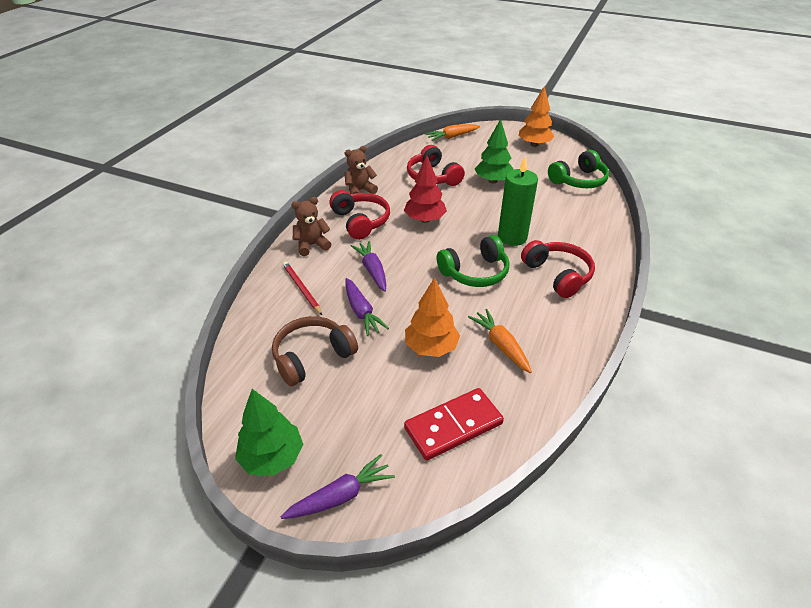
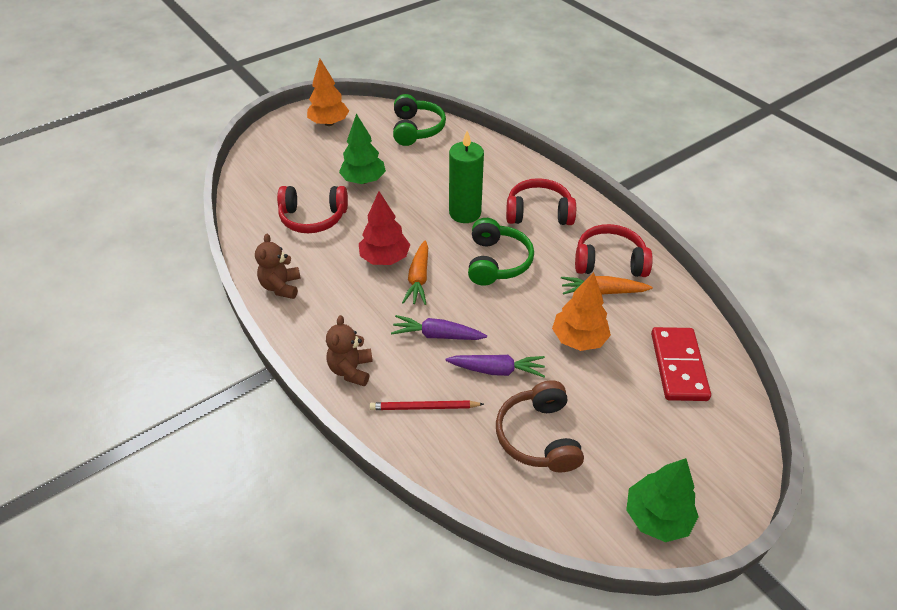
camera: 60 degrees left, 5 degrees up
(341, 495) = (721, 476): purple carrot -> none
(361, 221) = (343, 310): red headphones -> red headphones (609, 261)
(452, 137) = (250, 168): orange carrot -> orange carrot (418, 279)

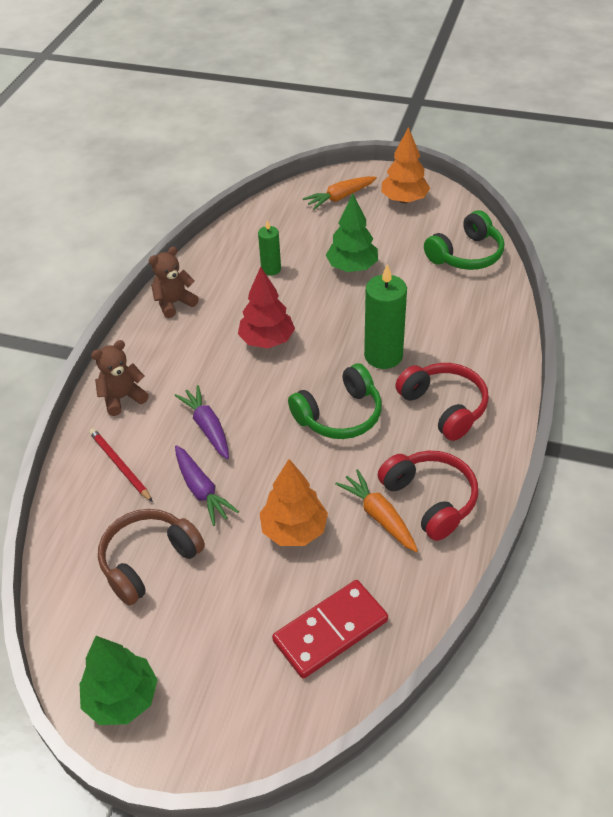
camera: 55 degrees right, 0 degrees up
(313, 218) = (271, 269): red headphones -> green candle
(418, 279) = (263, 376): orange carrot -> orange carrot (340, 197)

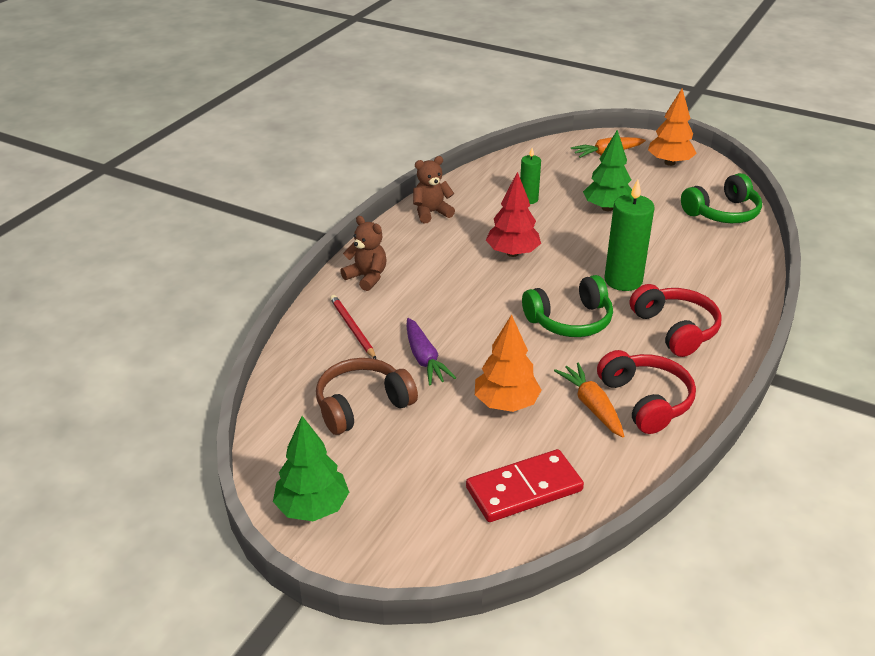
camera: 10 degrees right, 10 degrees down
(122, 398) = (367, 277): brown teddy bear -> brown teddy bear turned 60 degrees clockwise
(207, 427) = (440, 311): purple carrot -> none

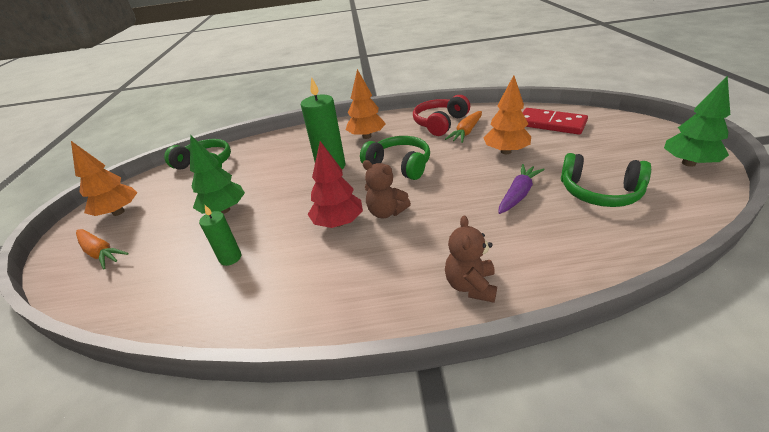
camera: 120 degrees left, 0 degrees up
(352, 328) = (545, 246): red pencil -> none
(362, 405) = (599, 192): brown headphones -> green headphones
(431, 213) = (304, 313): brown teddy bear -> brown teddy bear (386, 212)
(675, 329) = (367, 136): red headphones -> orange tree

